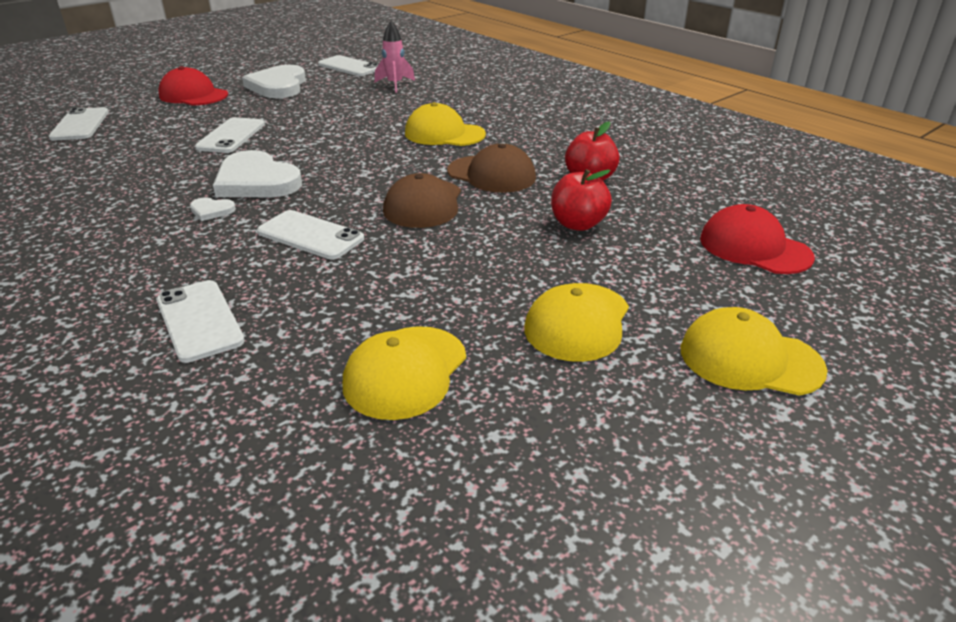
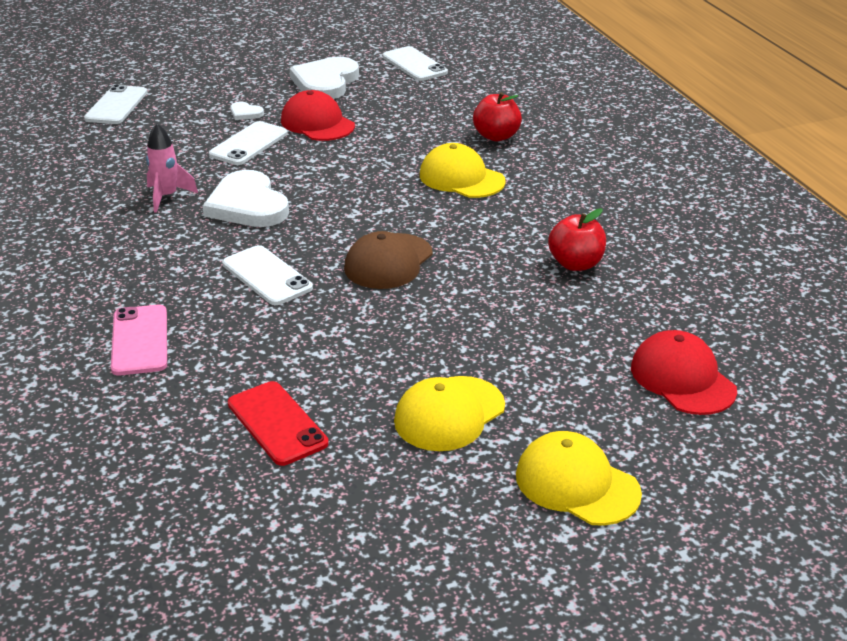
camera: 20 degrees right, 0 degrees up
(193, 95) = (235, 82): red cap -> red cap (317, 123)
(199, 320) = (140, 340): white phone -> pink phone
(212, 211) = (194, 231): white heart -> white heart (245, 113)
(395, 85) = (449, 100): pink rocket -> pink rocket (167, 197)
(405, 372) = (277, 423): yellow cap -> red phone
(491, 174) = (477, 239): brown cap -> none
(578, 224) = (523, 315): red apple -> red apple (496, 136)

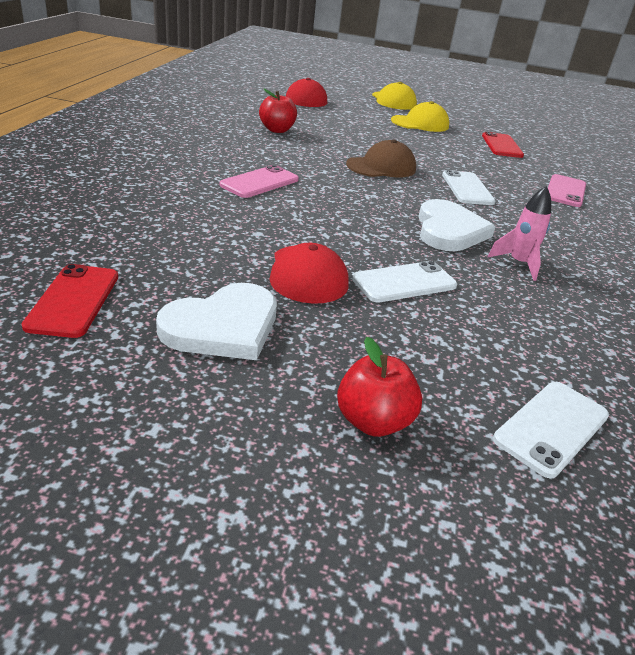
camera: 150 degrees left, 0 degrees up
(245, 113) = (374, 325): white heart -> none
(414, 64) = (73, 300): white phone -> red phone
(461, 178) = (260, 182): yellow cap -> pink phone
(496, 136) = (173, 194): red apple -> red apple (373, 421)

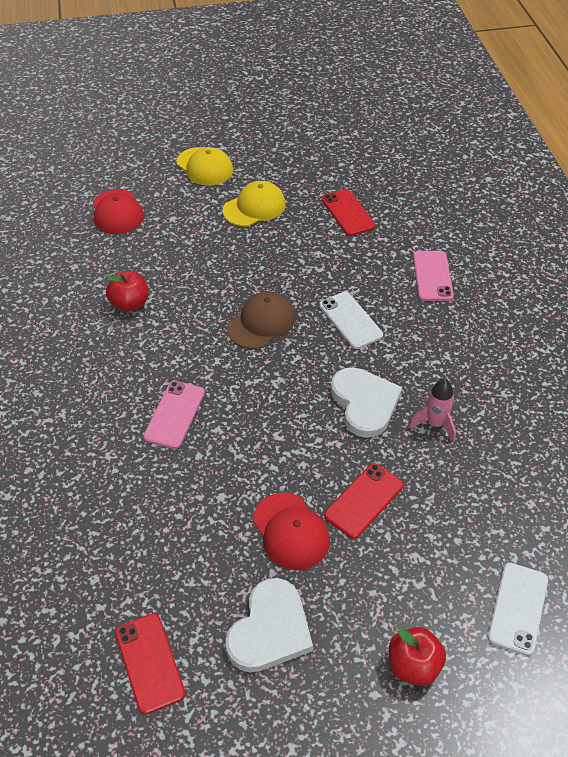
camera: 20 degrees left, 15 degrees up
(404, 282) = (364, 500): white phone -> red phone

